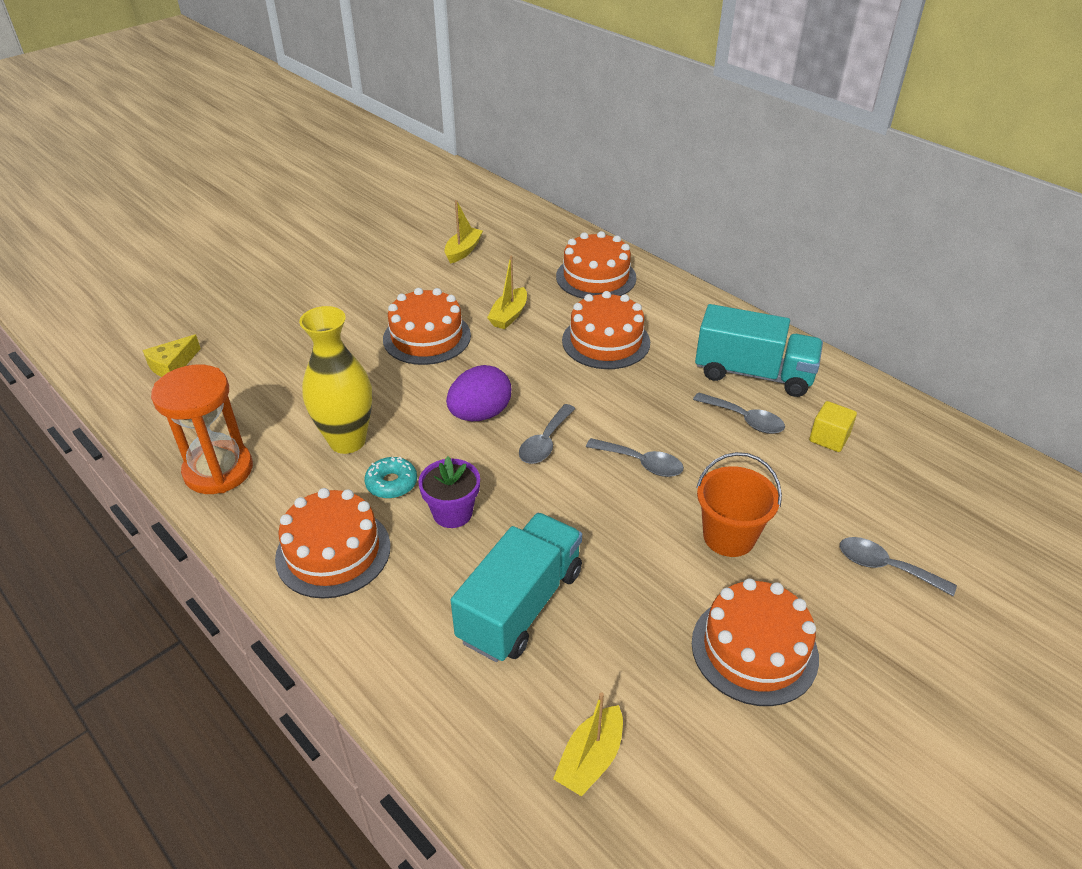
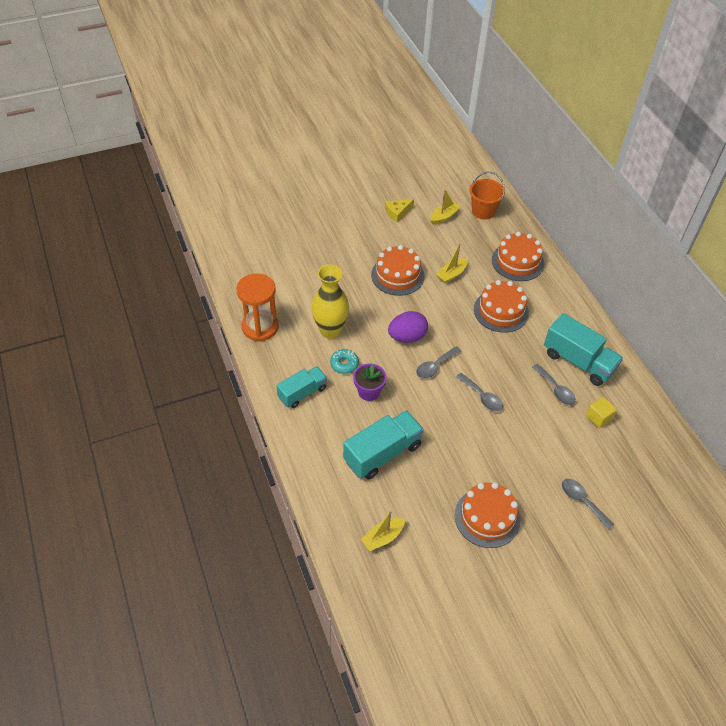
camera: 20 degrees right, 10 degrees up
(172, 365) = (253, 251): yellow cheese -> yellow cheese (397, 212)
(333, 552) = (302, 393): orange cake -> turquoise truck
(729, 536) = (507, 455): orange bucket -> orange bucket (483, 211)

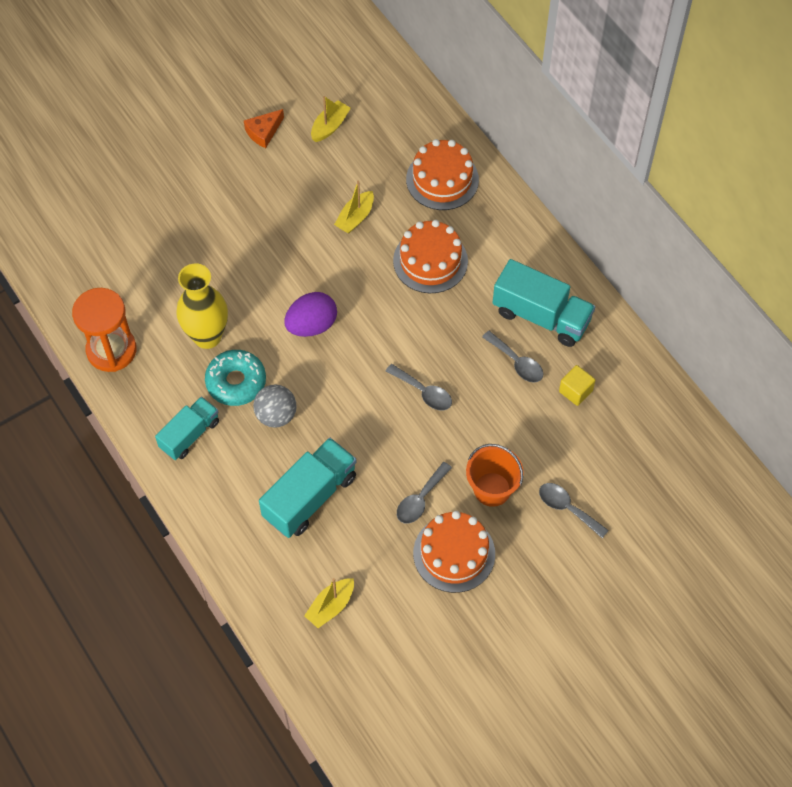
camera: 10 degrees left, 10 degrees up
(344, 364) = (236, 382): turquoise donut -> turquoise donut, size x1.58
(369, 392) = (276, 415): purple flower pot -> grey ball
(397, 212) = (263, 132): yellow cheese -> orange cheese
(397, 275) = (282, 233): orange cake -> none
(435, 366) = (356, 361): grey spoon -> grey spoon (420, 499)
(483, 211) = (383, 106): orange bucket -> orange bucket (492, 489)

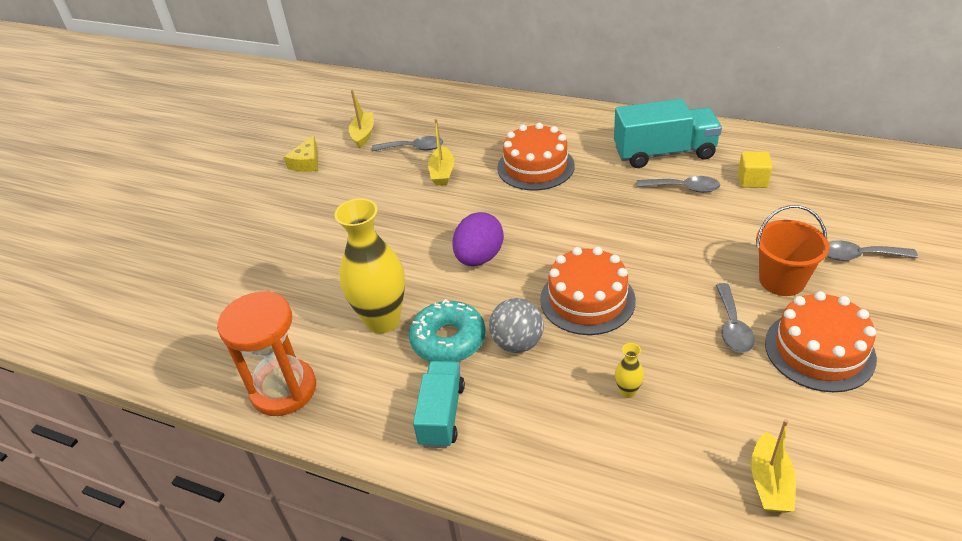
camera: 30 degrees left, 20 degrees down
(263, 132) = (307, 162): orange cheese -> yellow cheese
(310, 497) = (627, 391): turquoise truck -> yellow vase
(423, 392) = (634, 248): grey spoon -> grey spoon (413, 148)
(442, 179) = (489, 120): orange cake -> orange cake (587, 299)

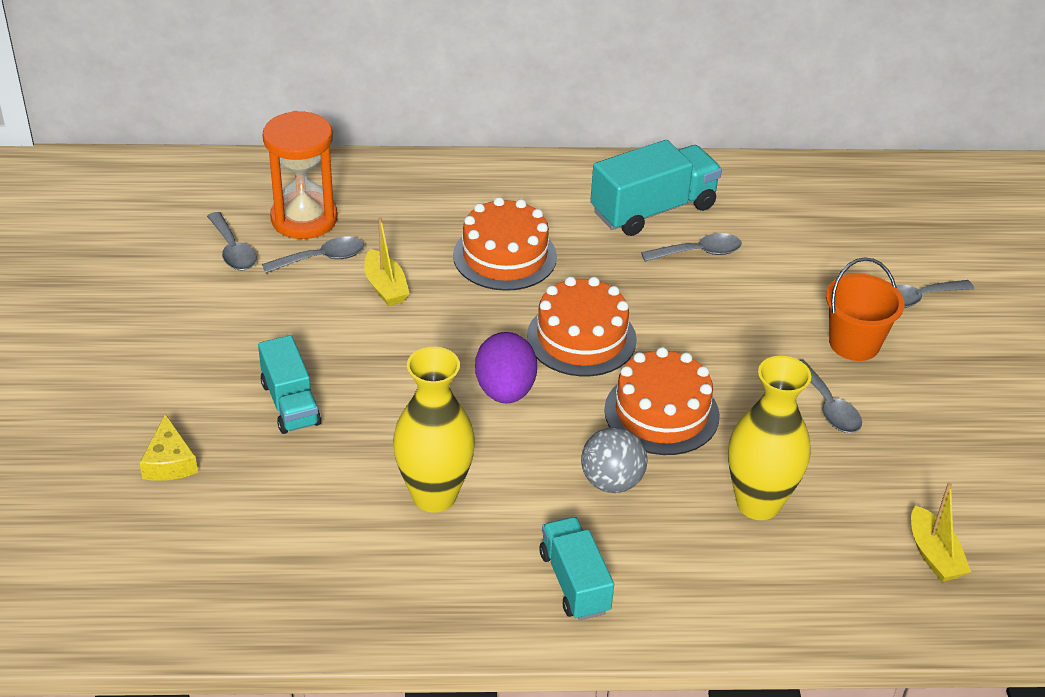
camera: 30 degrees left, 0 degrees up
(283, 389) = (366, 607): orange hourglass -> orange hourglass (304, 219)
(307, 162) = (177, 307): yellow cheese -> yellow cheese (169, 462)
(332, 235) = (290, 403): none -> turquoise truck
(363, 134) = (233, 250): yellow boat -> grey spoon
(448, 340) = (529, 498): turquoise donut -> none
(627, 391) = (758, 503): yellow vase -> yellow vase, size x2.46
(752, 180) = (770, 228): yellow cube -> none
(819, 350) = (922, 411): orange cake -> orange cake (581, 338)

